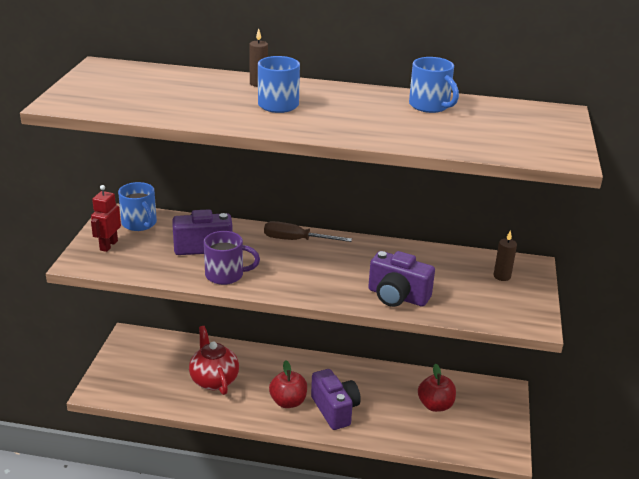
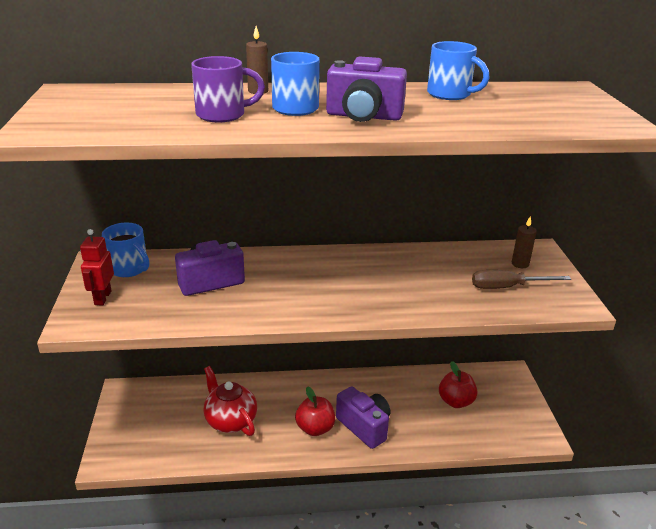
camera: 15 degrees left, 0 degrees up
(226, 275) = (249, 309): purple mug -> purple mug (222, 115)
(296, 240) = (305, 260): brown screwdriver -> brown screwdriver (507, 287)
(397, 296) = (436, 301): purple camera -> purple camera (363, 116)

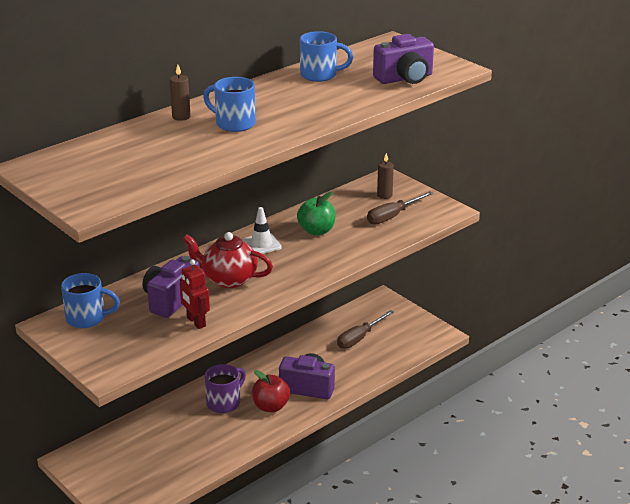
camera: 35 degrees left, 0 degrees up
(102, 298) = (100, 347): red robot -> red robot (196, 322)
(222, 115) = (195, 147): purple mug -> purple mug (224, 402)
(230, 421) = (195, 434): red teapot -> red teapot (229, 279)
(348, 264) = (261, 244): none -> white traffic cone
(363, 116) = (292, 115): purple camera -> purple camera (405, 78)
(413, 272) = (316, 231): none -> green apple
(456, 401) = (359, 338): red apple -> brown screwdriver

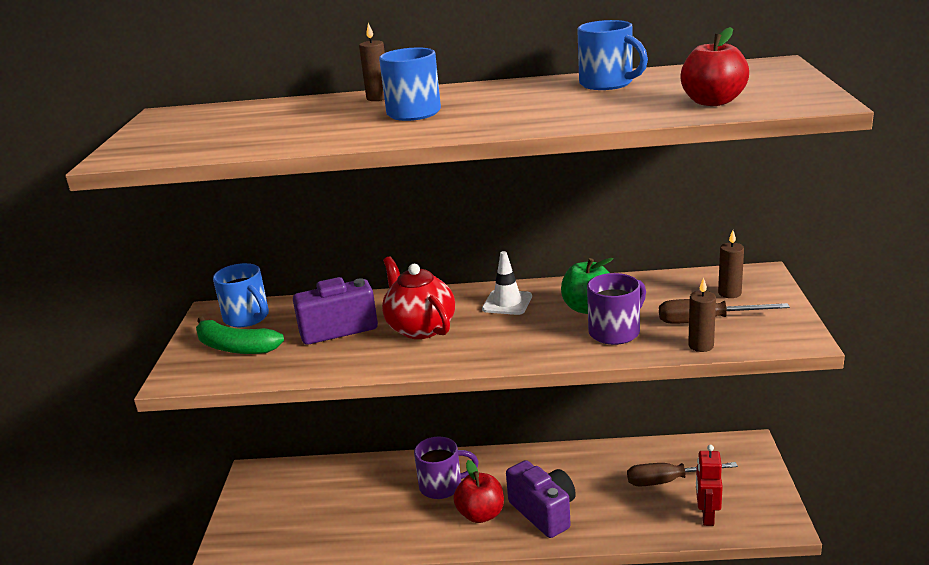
camera: 45 degrees right, 5 degrees down
(115, 339) = (235, 347): none -> green banana
(196, 322) = (323, 360): red robot -> red robot (707, 516)
(352, 239) = (615, 332): none -> purple mug
(405, 78) = (712, 102): purple camera -> red apple
(407, 231) = (701, 346): none -> brown candle

